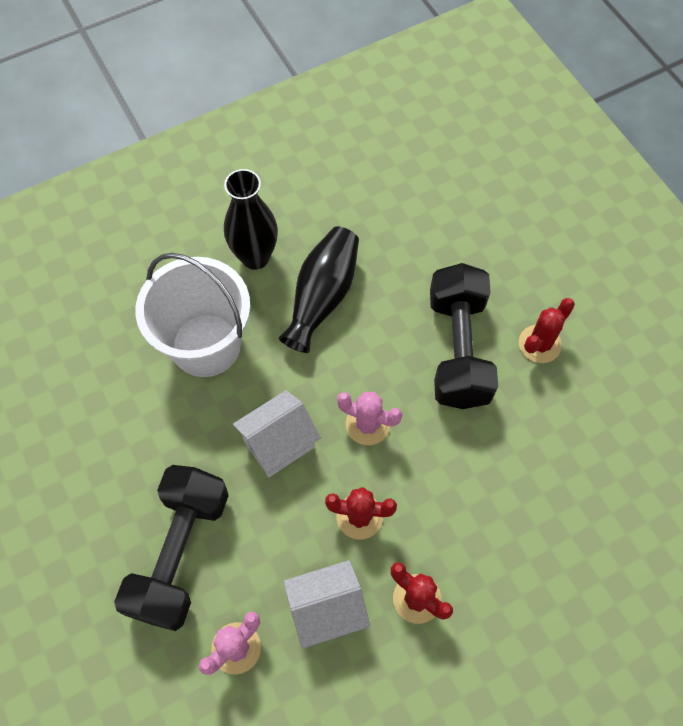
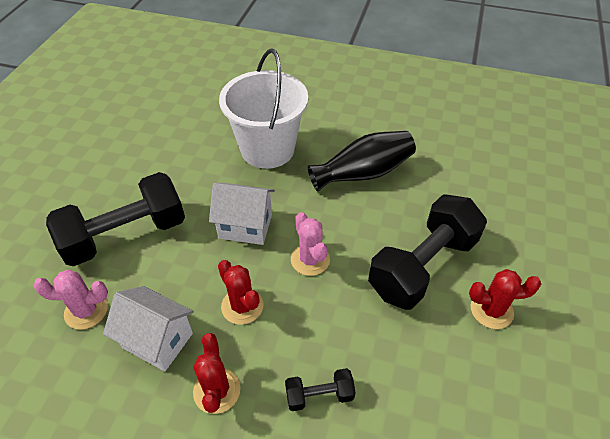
camera: 45 degrees right, 15 degrees down
(255, 257) = (346, 128): black vase -> none
(490, 528) = (319, 395): none -> black dumbbell

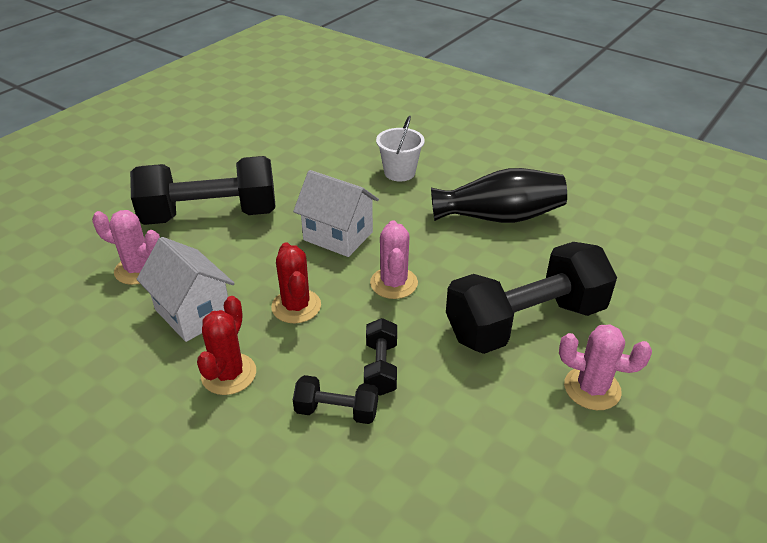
camera: 20 degrees right, 10 degrees down
(267, 149) = (399, 172): white bucket -> white bucket, size x0.49
(335, 343) = (381, 367): none -> black dumbbell
(491, 310) = (592, 388): red cactus -> pink cactus

